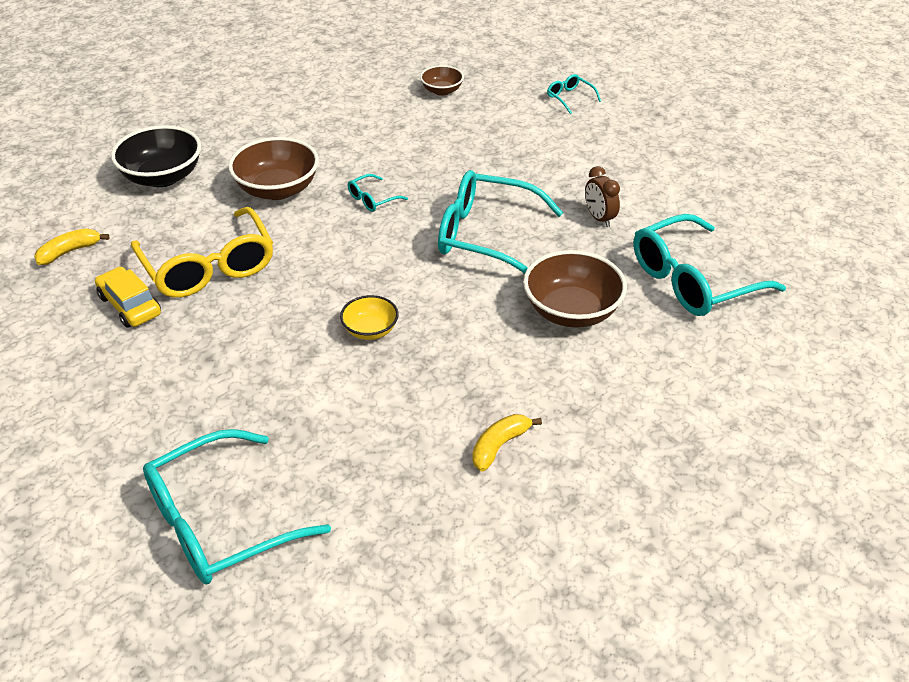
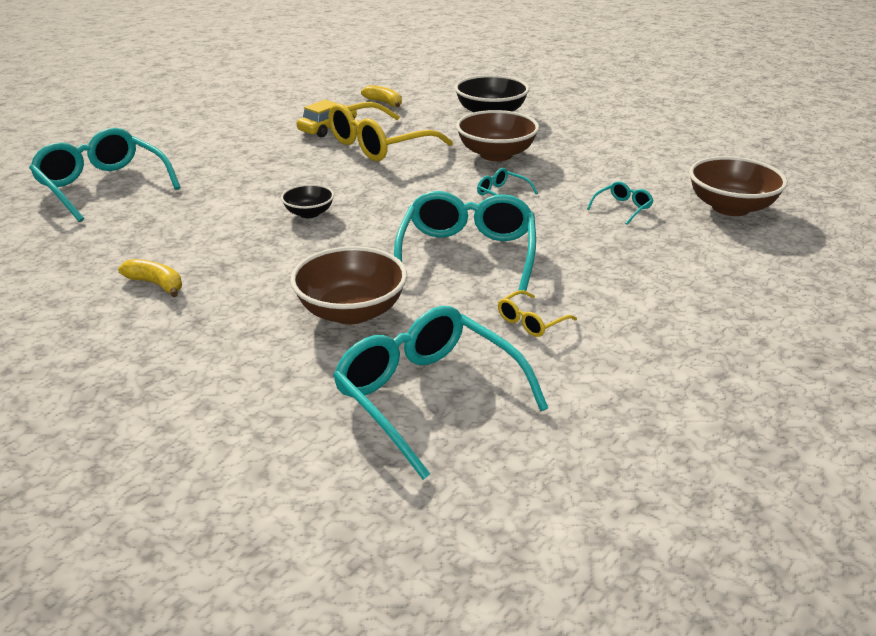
camera: 80 degrees right, 10 degrees down
(370, 330) = (309, 213): yellow bowl -> black bowl
(442, 91) = (730, 207): brown bowl -> brown bowl, size x1.78
(569, 98) = (794, 288): turquoise glasses -> turquoise glasses (622, 208)
(599, 218) = (531, 321): brown clock -> yellow glasses

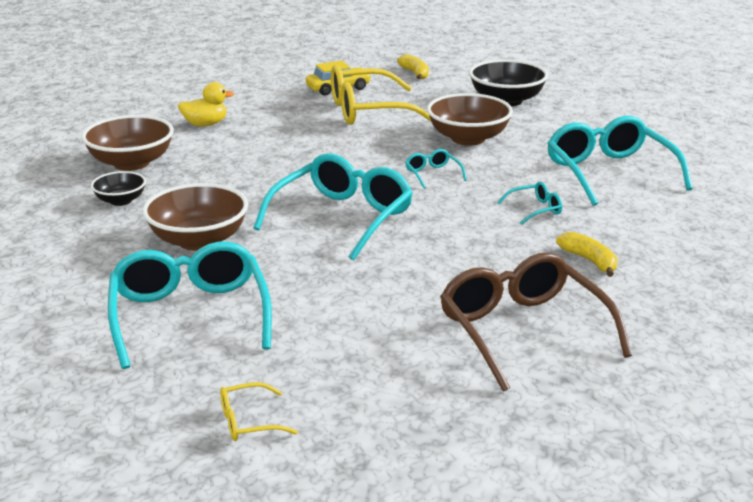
camera: 25 degrees right, 5 degrees down
(103, 186) = (109, 105): turquoise glasses -> turquoise glasses (609, 173)
(156, 284) = (76, 187): yellow banana -> yellow banana (589, 261)
(231, 187) = (205, 124): none -> yellow duck
(309, 213) = (246, 157): black bowl -> black bowl (120, 201)
(531, 321) = (335, 283): yellow glasses -> yellow glasses (248, 422)
(730, 207) = (650, 231): brown bowl -> brown bowl (131, 163)
(738, 324) = (523, 331): none -> brown glasses

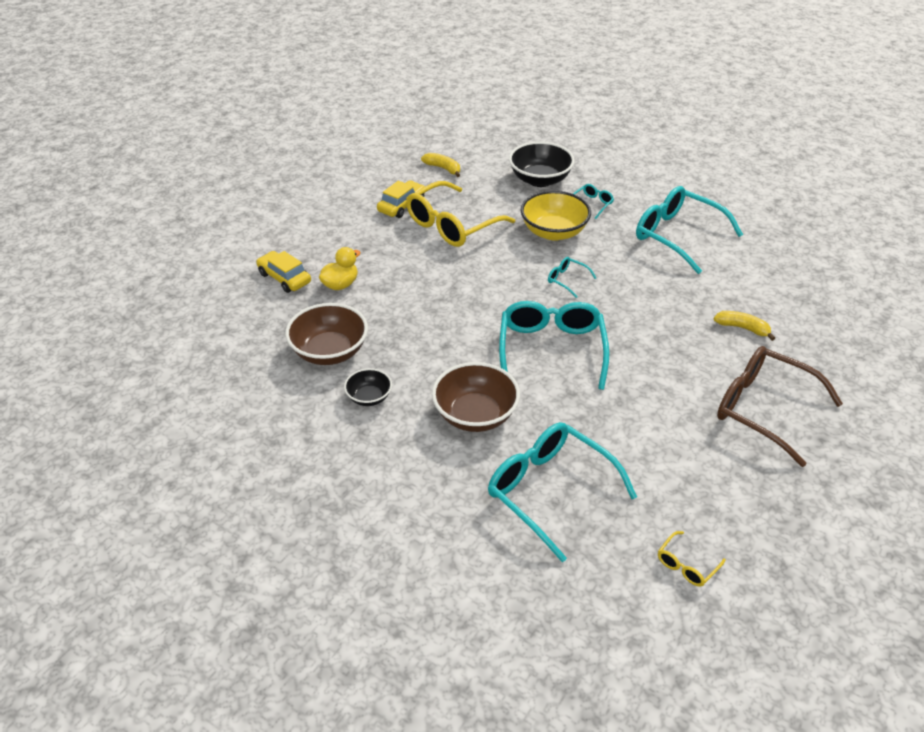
camera: 30 degrees left, 15 degrees up
(163, 109) = (284, 278): none -> yellow car
(468, 138) = (554, 232): brown bowl -> yellow bowl
(535, 209) = (666, 291): turquoise glasses -> turquoise glasses (592, 204)

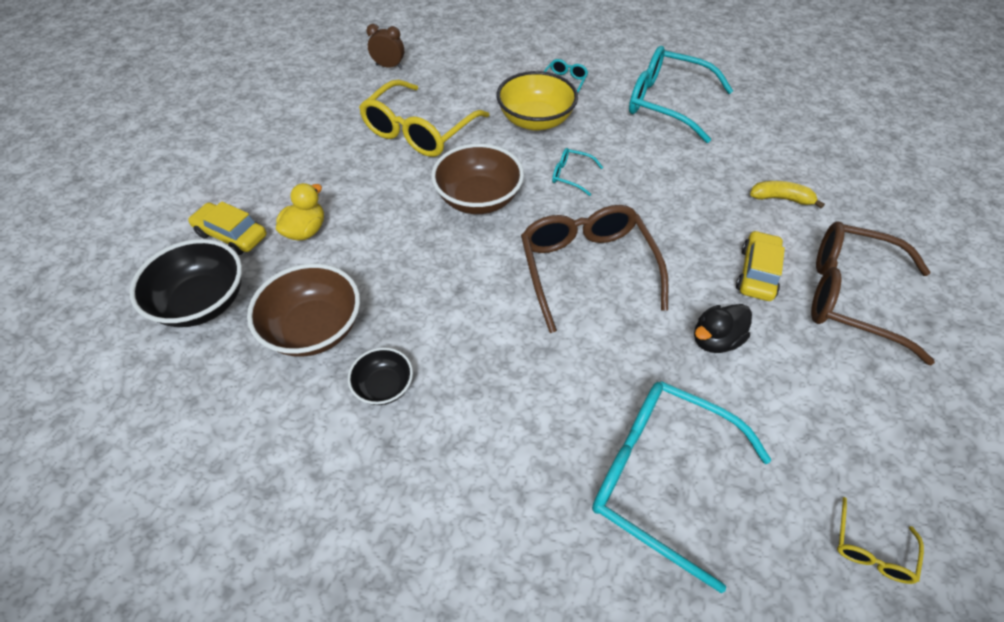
camera: 15 degrees left, 10 degrees up
(401, 205) = (354, 117): yellow car -> yellow car (757, 273)
(443, 168) = (389, 66): yellow banana -> brown clock
(475, 415) = (528, 381): brown bowl -> brown bowl (478, 199)
(540, 180) = (499, 63): black bowl -> black bowl (203, 302)
(551, 350) = (587, 268): turquoise glasses -> brown glasses
(633, 417) = (715, 340): none -> black duck

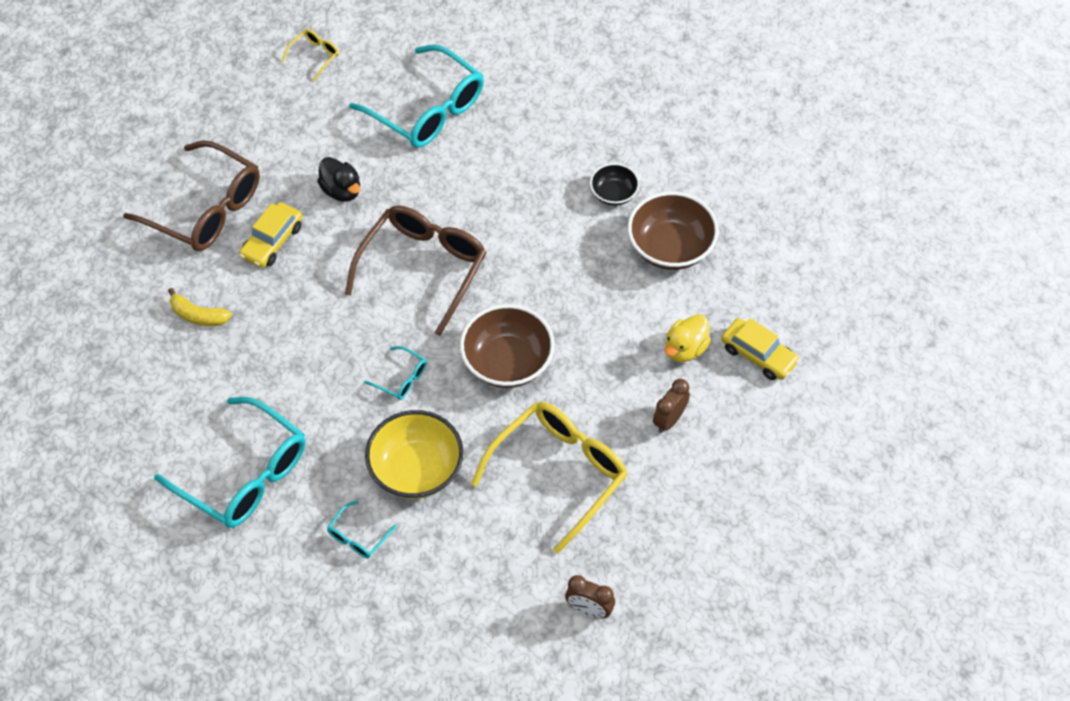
camera: 170 degrees left, 5 degrees up
(203, 302) = (771, 286): black bowl -> none
(325, 175) = (669, 420): none -> brown clock
(587, 268) = (423, 268): brown glasses -> brown glasses turned 150 degrees counterclockwise
(715, 340) = (341, 190): black duck -> black duck turned 75 degrees clockwise

